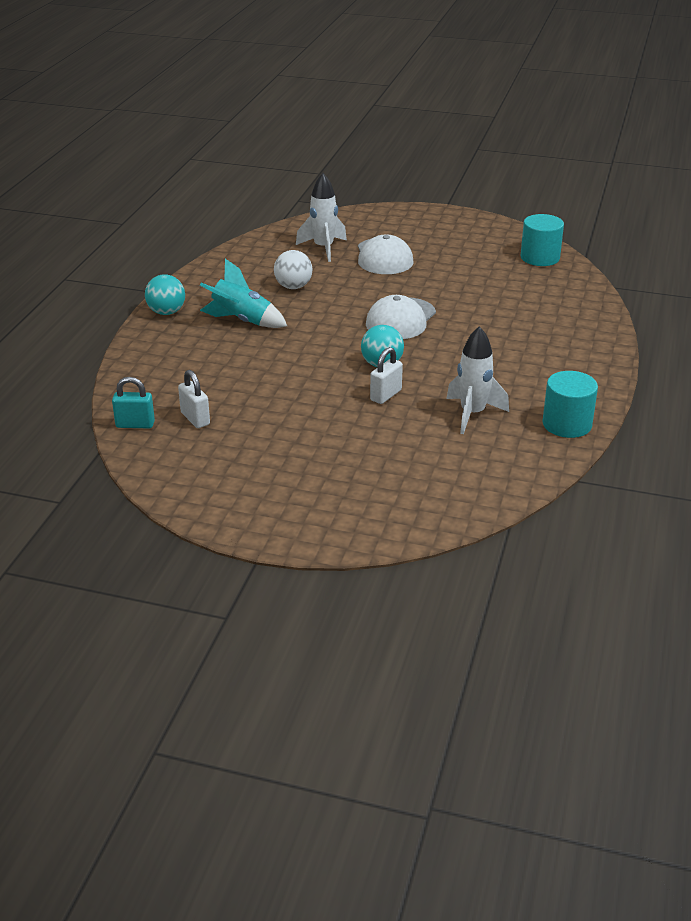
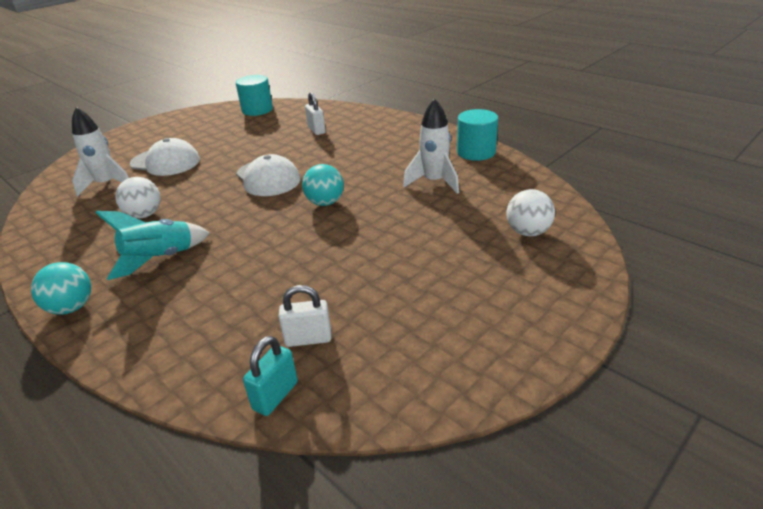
camera: 60 degrees left, 0 degrees up
(386, 395) = (373, 212): white padlock -> white padlock (316, 130)
(418, 491) = (528, 232): none -> white ball

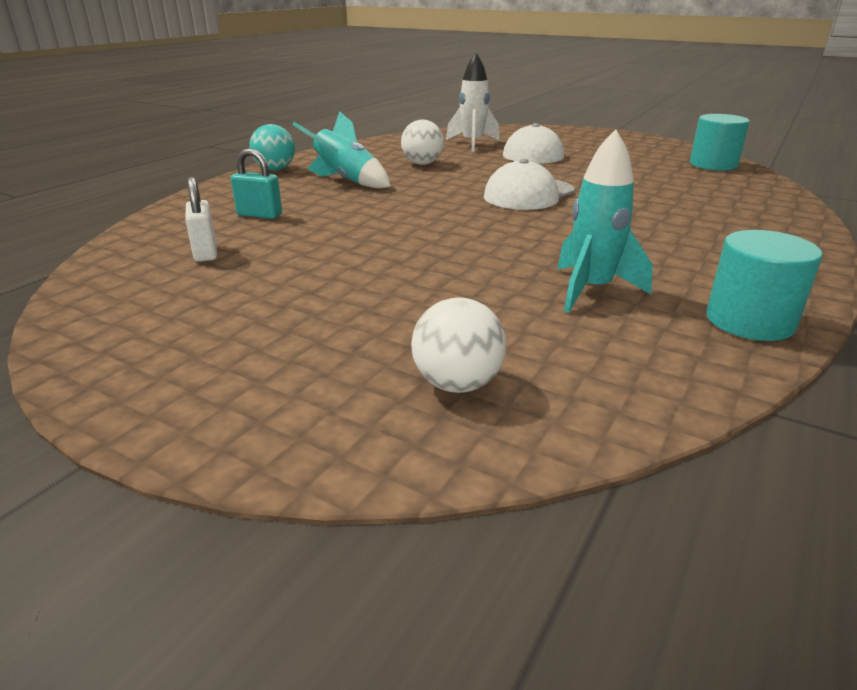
camera: 75 degrees right, 5 degrees down
(275, 396) = (128, 250): turquoise padlock -> turquoise padlock (259, 215)
(316, 130) = (690, 199): white padlock -> none
(325, 203) = (484, 228): turquoise ball -> none
(434, 182) = (591, 290): white rocket -> turquoise rocket

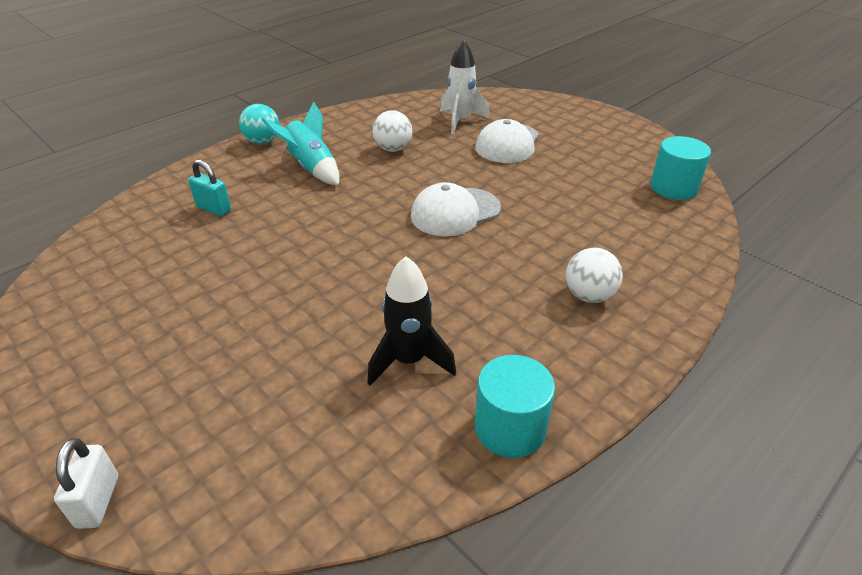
camera: 15 degrees right, 10 degrees up
(205, 252) = (147, 254): white padlock -> white padlock (98, 501)
(457, 384) = (231, 450): white ball -> white ball (589, 295)
(591, 290) = (409, 360): turquoise rocket -> black rocket

